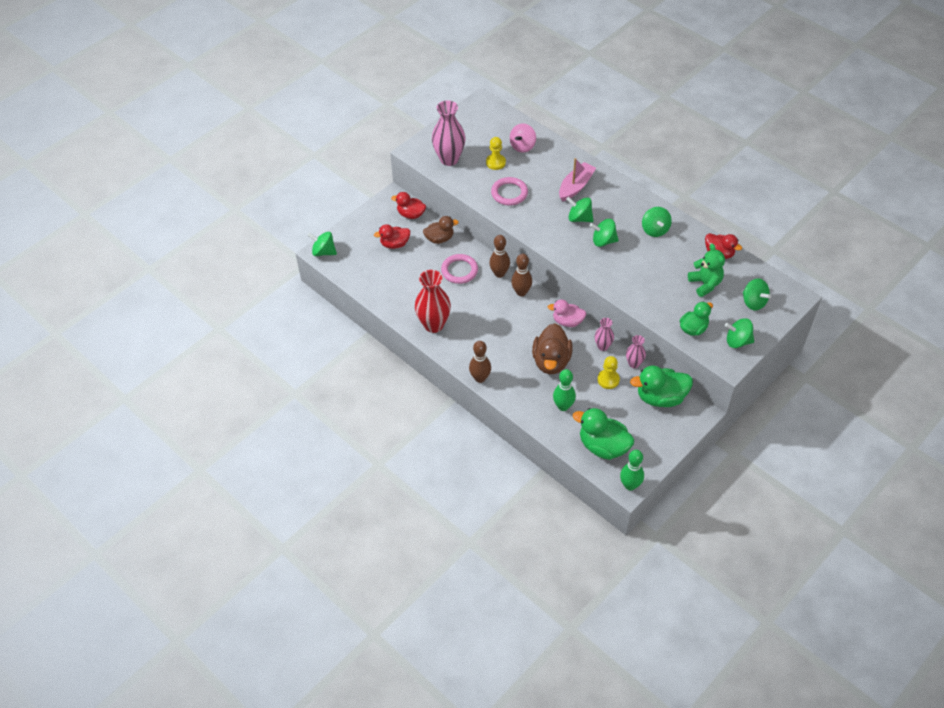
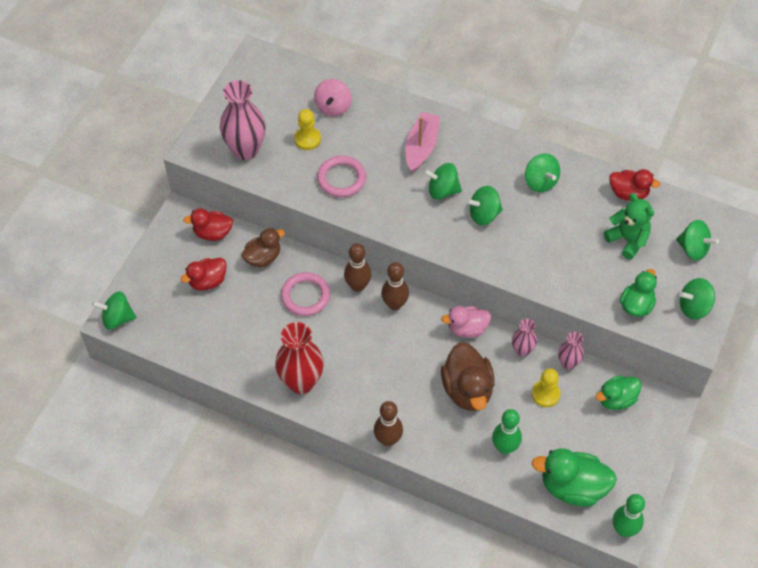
camera: 20 degrees left, 5 degrees up
(660, 397) = (616, 399): green duck -> green duck, size x0.64

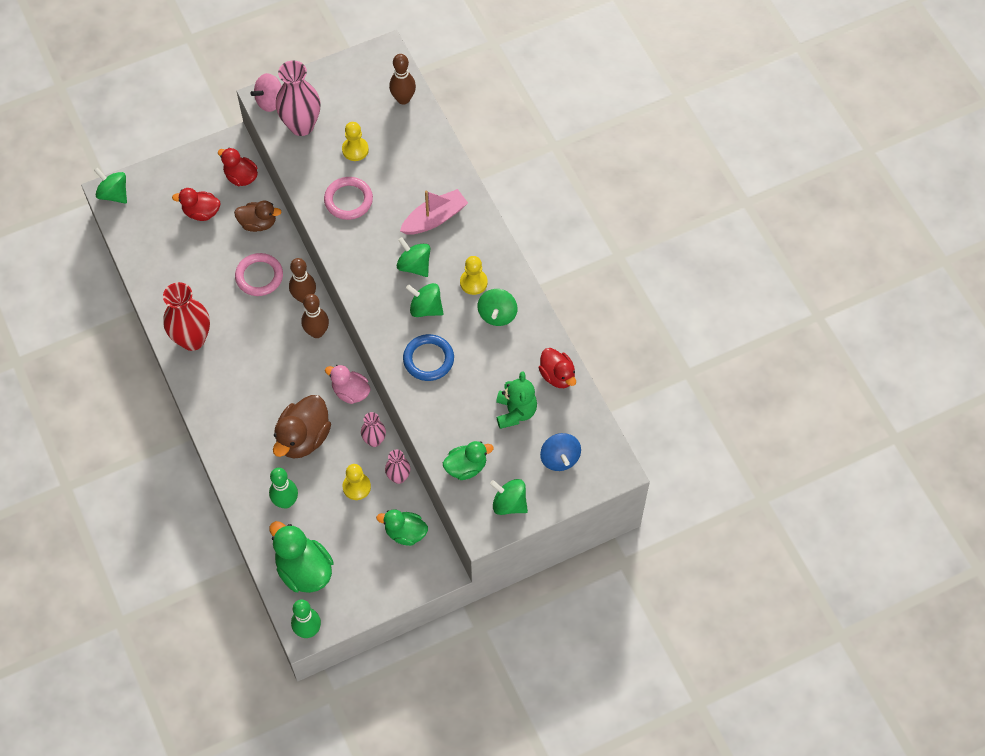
camera: 40 degrees right, 5 degrees up
(333, 107) = (401, 137): pink spinning top -> pink spinning top (270, 101)
(388, 439) = (210, 429): brown bowling pin -> brown bowling pin (403, 99)
(499, 172) = (473, 282): none -> yellow pawn
(525, 249) = (428, 359): none -> blue ring
(693, 249) = (559, 458): green spinning top -> blue spinning top

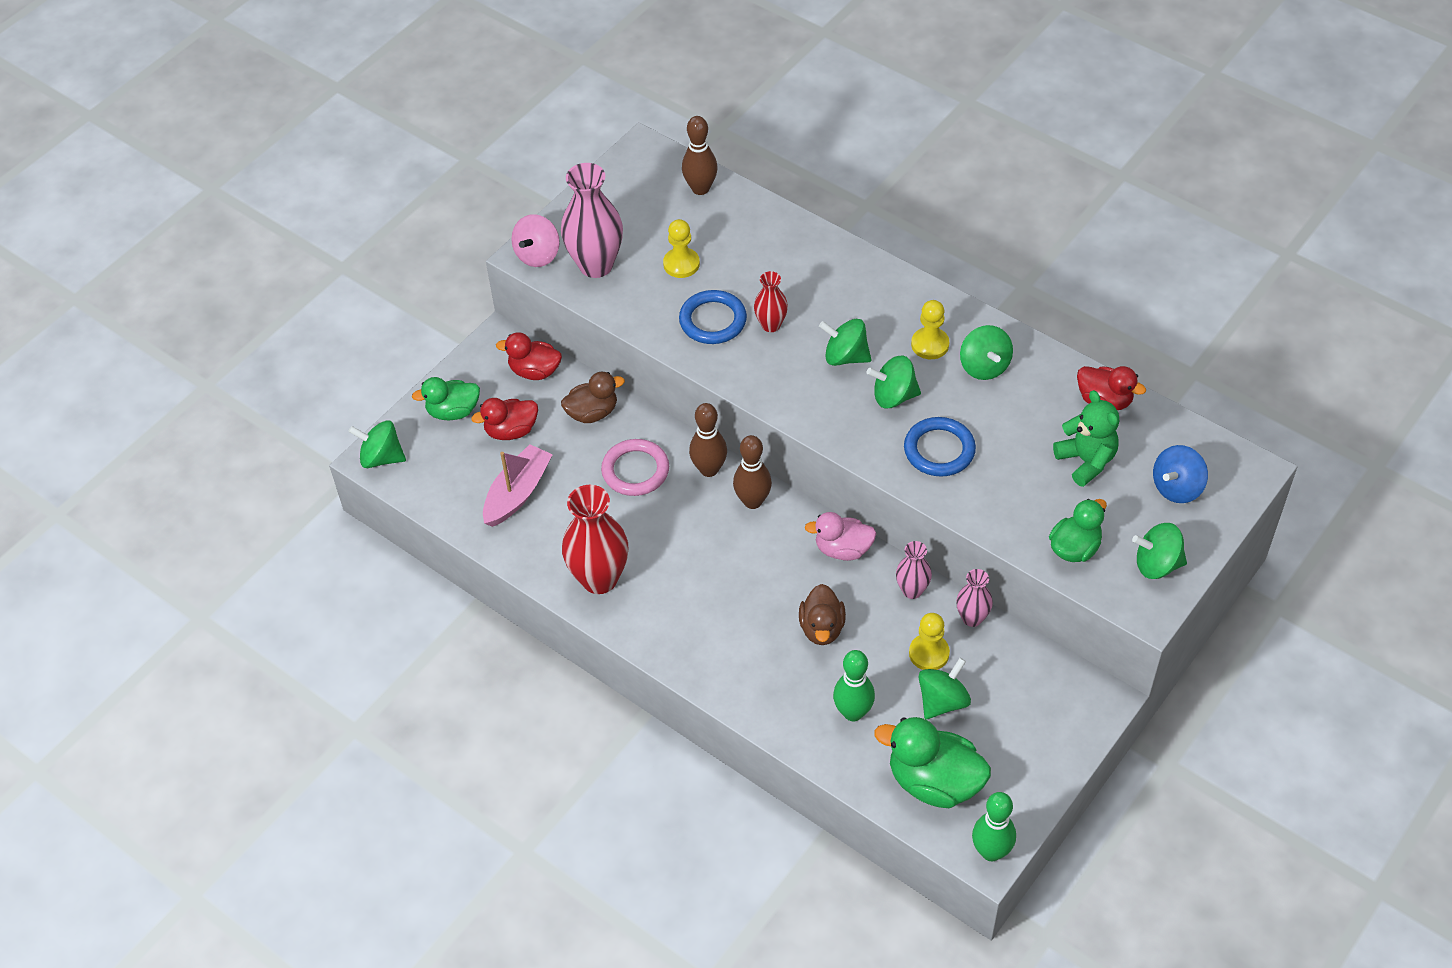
camera: 25 degrees left, 10 degrees down
(303, 438) = (822, 628): brown duck -> brown duck, size x0.64
(344, 522) = (942, 701): none -> green spinning top
(348, 200) = (713, 320): pink ring -> blue ring
(382, 220) = (771, 325): none -> red vase
(405, 533) = (1027, 678): green duck -> green duck (453, 411)
(435, 218) = (832, 297): pink boat -> pink boat (517, 493)
(559, 458) = (1177, 488): blue spinning top -> blue spinning top turned 90 degrees clockwise

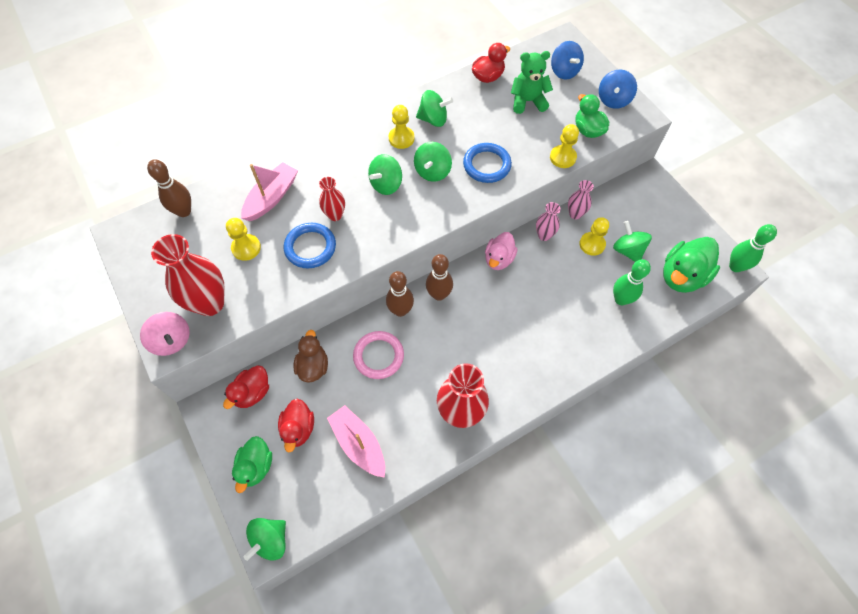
camera: 70 degrees left, 10 degrees up
(596, 265) = (210, 303): pink vase -> red vase
(763, 256) = (272, 197): none -> pink boat
(822, 628) = (553, 293): brown duck -> none
(1004, 531) = (562, 157): none -> yellow pawn
(1157, 564) = (613, 100): green spinning top -> blue spinning top

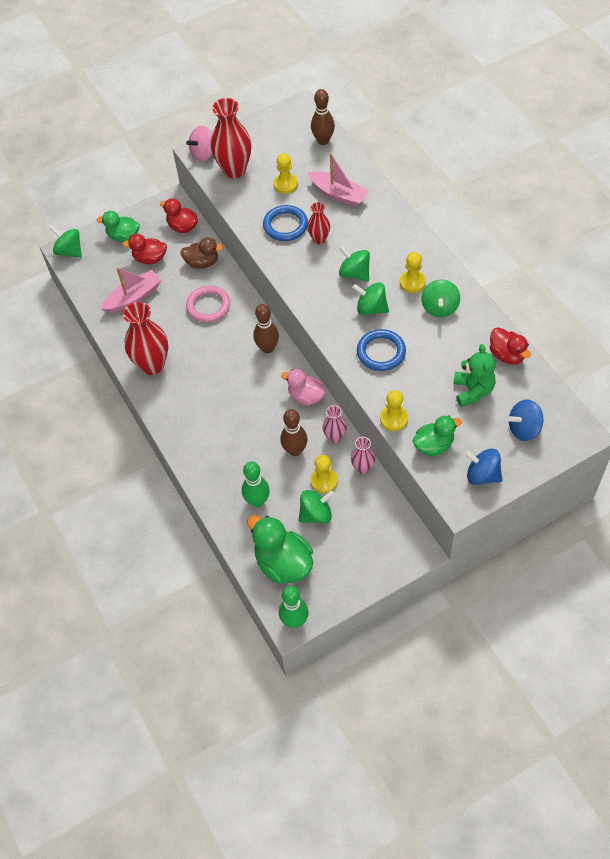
camera: 95 degrees right, 5 degrees down
(400, 310) = (252, 319): brown bowling pin -> brown bowling pin (295, 450)

